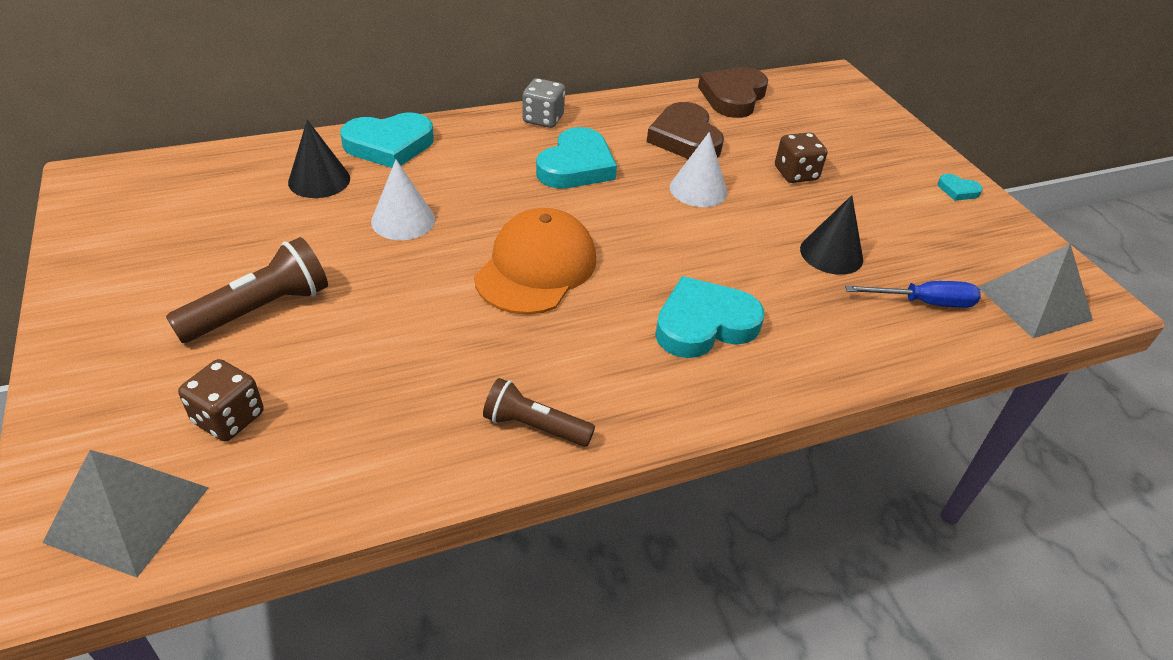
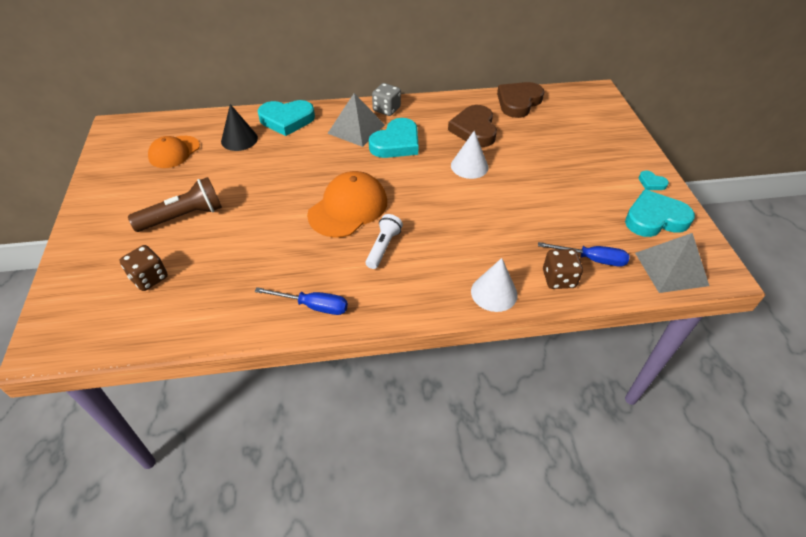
camera: 15 degrees right, 5 degrees up
(128, 514) = (85, 323): grey pyramid -> grey pyramid (356, 129)
(210, 209) = (174, 152): none -> orange cap
(403, 220) = (279, 169): white cone -> white cone (494, 293)
(534, 426) = (313, 306): brown flashlight -> blue screwdriver
(614, 320) = (383, 247): none -> white flashlight
(704, 324) = (438, 256): turquoise heart -> turquoise heart (655, 218)
(795, 174) = (540, 161): brown dice -> brown dice (558, 279)
(831, 254) = (541, 219): black cone -> none

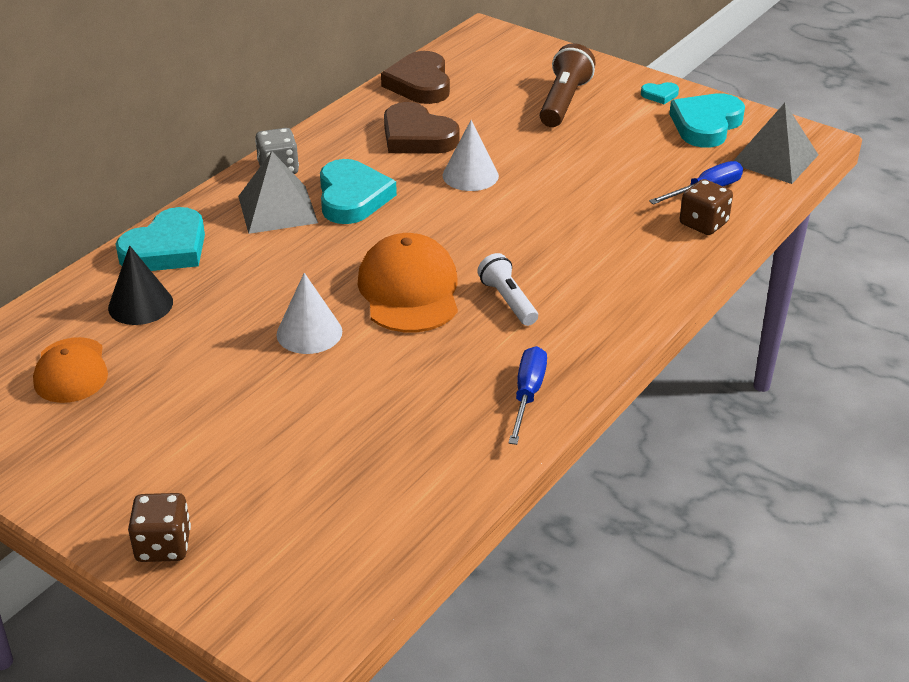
camera: 45 degrees left, 10 degrees down
(149, 278) = (300, 500): brown dice -> brown dice (163, 545)
(183, 217) = (225, 422): brown flashlight -> brown flashlight (564, 102)
(313, 306) = (527, 395): blue screwdriver -> blue screwdriver turned 45 degrees counterclockwise
(494, 293) = (669, 270): white cone -> white cone (309, 332)

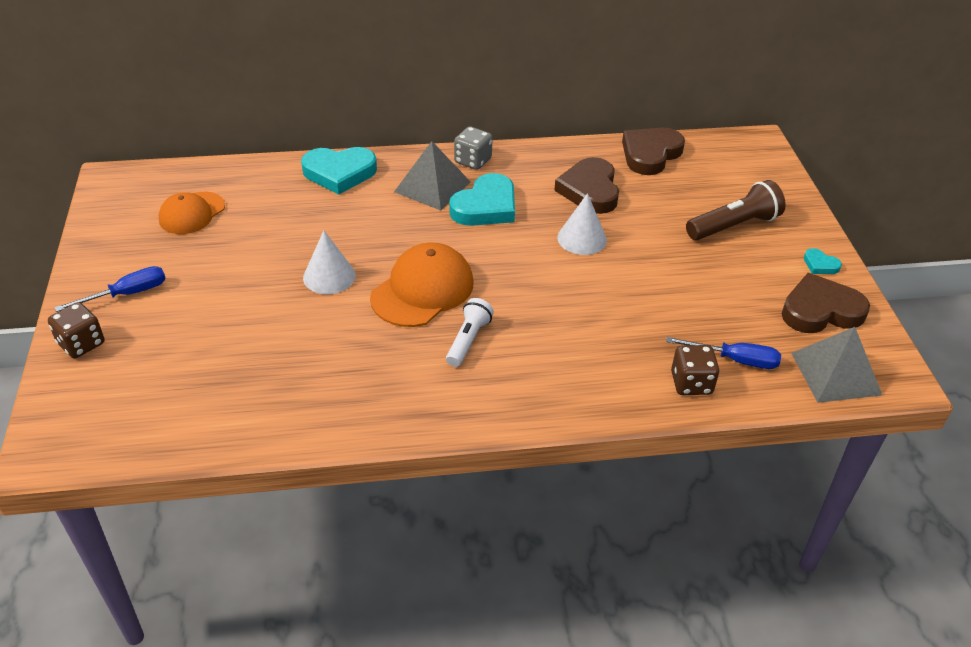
camera: 45 degrees right, 5 degrees up
(140, 305) = (277, 198): black cone -> none
(527, 395) = (380, 411): blue screwdriver -> blue screwdriver (127, 294)
(706, 125) = (820, 310): turquoise heart -> brown heart

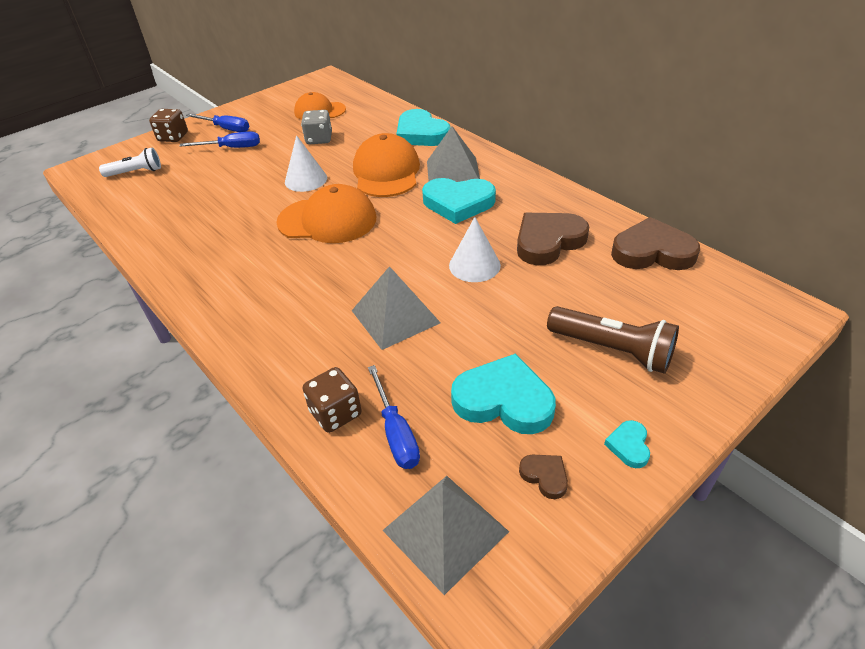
camera: 60 degrees right, 0 degrees up
(183, 305) = (232, 148): none -> blue screwdriver
(382, 222) = (386, 172): none -> orange cap
(468, 340) = (289, 264): white flashlight -> white flashlight (136, 172)
(473, 161) = (508, 173): grey dice -> grey dice (319, 139)
(606, 307) = (395, 316): none -> grey pyramid
(742, 295) = (504, 400): none -> turquoise heart
(820, 310) = (545, 476): brown heart -> brown heart, size x0.46

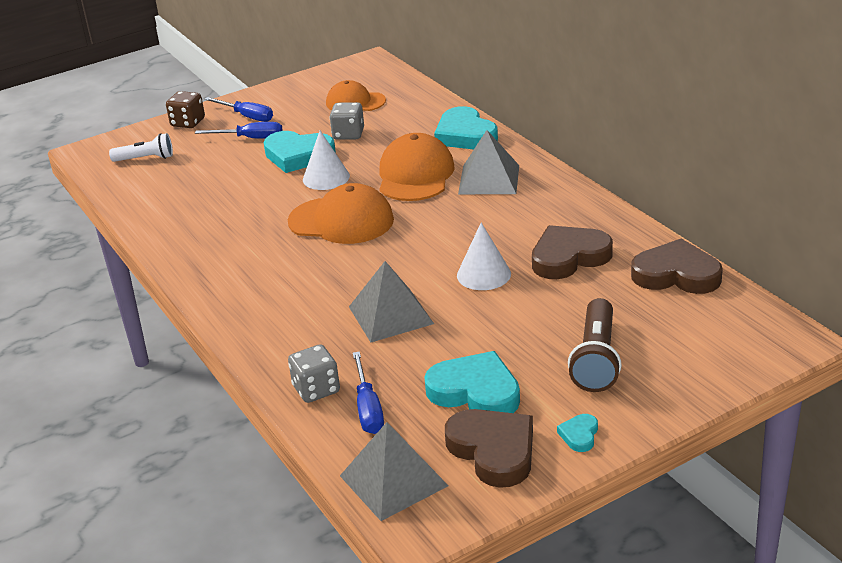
camera: 10 degrees right, 10 degrees down
(335, 413) = (316, 389): brown dice -> grey dice
(458, 203) = (485, 212): turquoise heart -> turquoise heart (298, 155)
(545, 476) = (493, 451): brown heart -> brown heart, size x2.17
(612, 350) = (596, 359): brown flashlight -> brown flashlight turned 60 degrees clockwise

